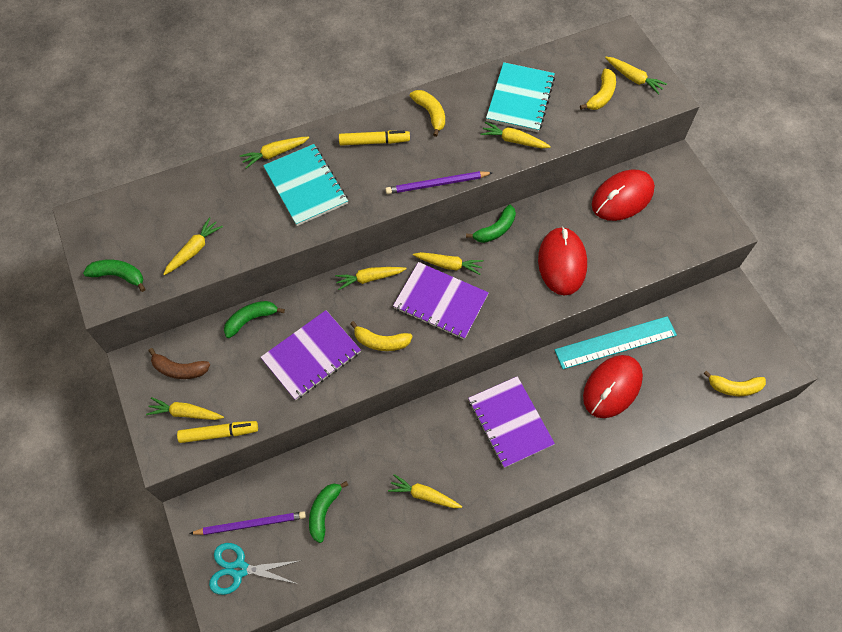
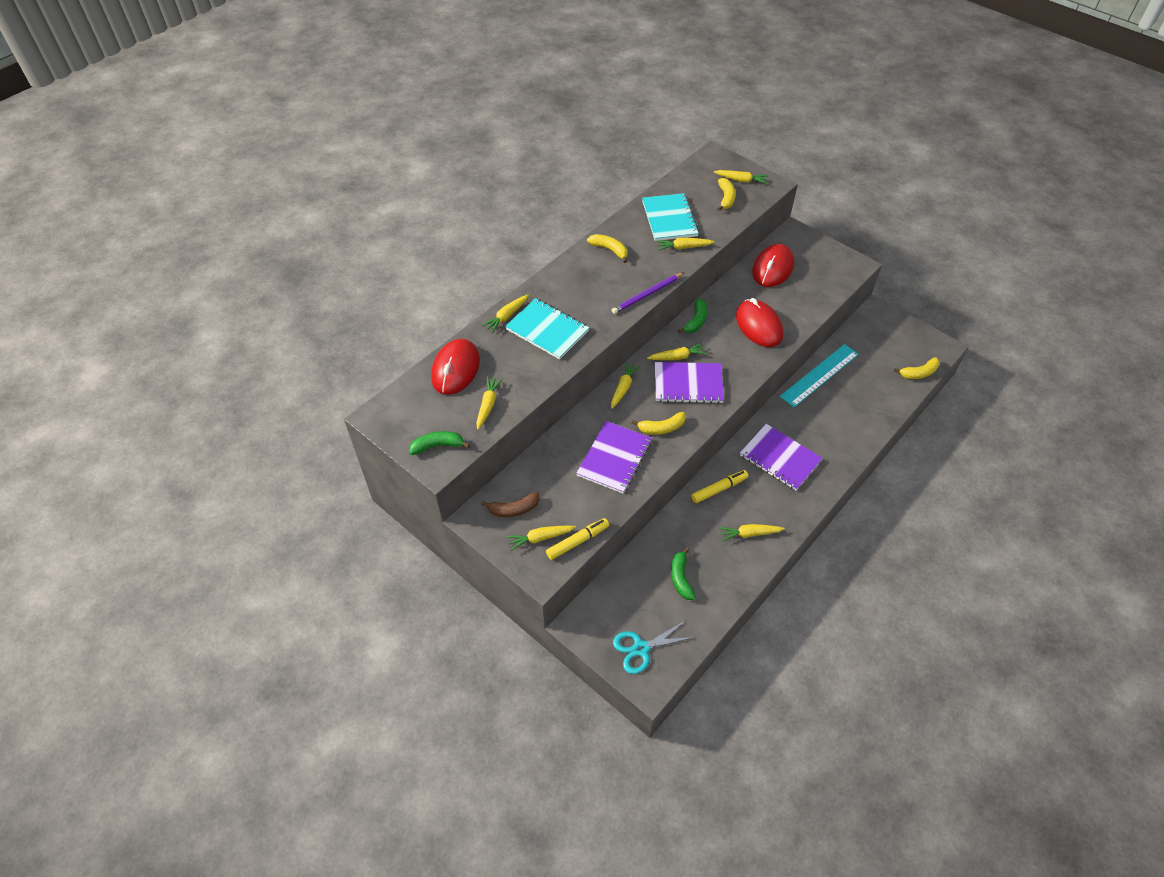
camera: 25 degrees left, 10 degrees down
(251, 319) = (548, 451): green banana -> none
(251, 524) = (629, 612): purple pencil -> none
(369, 278) = (623, 388): yellow carrot -> yellow carrot turned 150 degrees clockwise
(374, 142) = (579, 282): yellow marker -> yellow marker (718, 489)
(612, 387) = (836, 406): red mouse -> red mouse (455, 369)

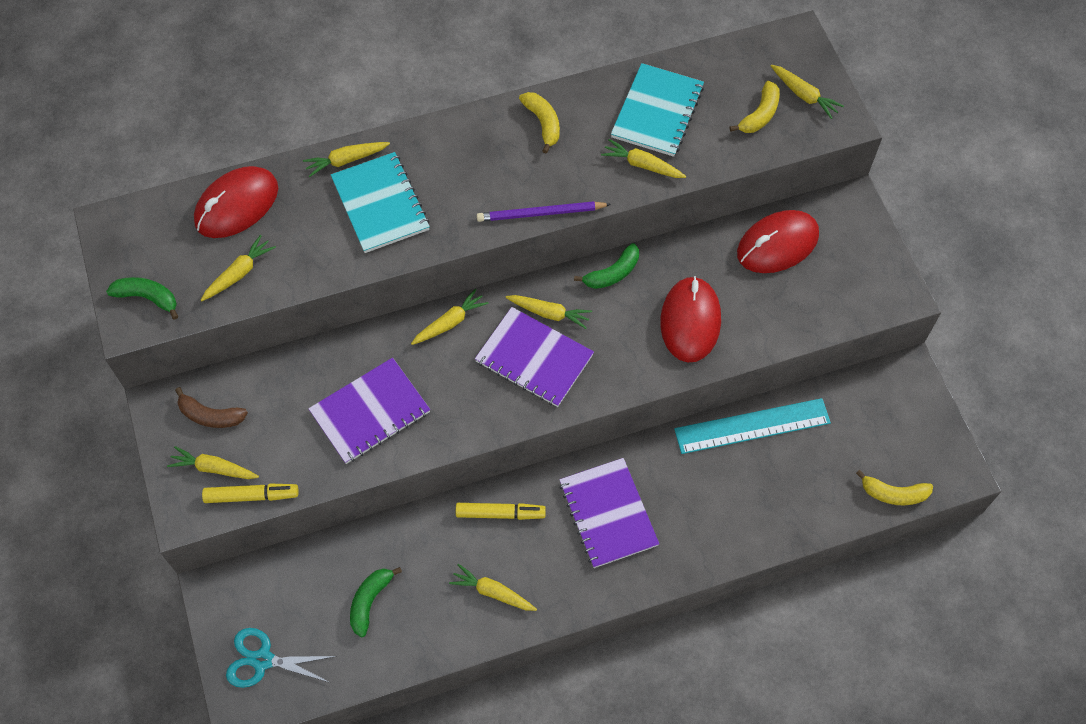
camera: 30 degrees right, 10 degrees up
(661, 428) = (456, 402): yellow banana -> none

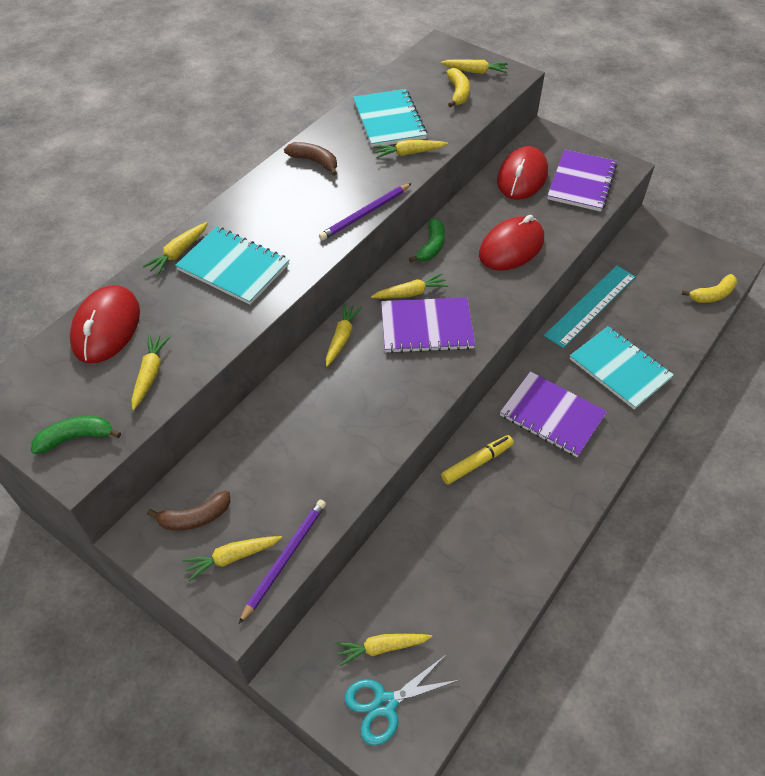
camera: 35 degrees left, 10 degrees down
(251, 496) = (285, 558): yellow marker -> purple pencil
(370, 412) = (333, 434): purple notebook -> purple notebook (581, 182)
(370, 601) = (434, 592): green banana -> none
(493, 592) = (522, 521): yellow carrot -> yellow carrot (382, 647)
(543, 123) = (314, 161): yellow banana -> brown banana
(690, 321) = (511, 247): red mouse -> red mouse turned 75 degrees clockwise
(717, 510) = (620, 368): none -> turquoise notebook

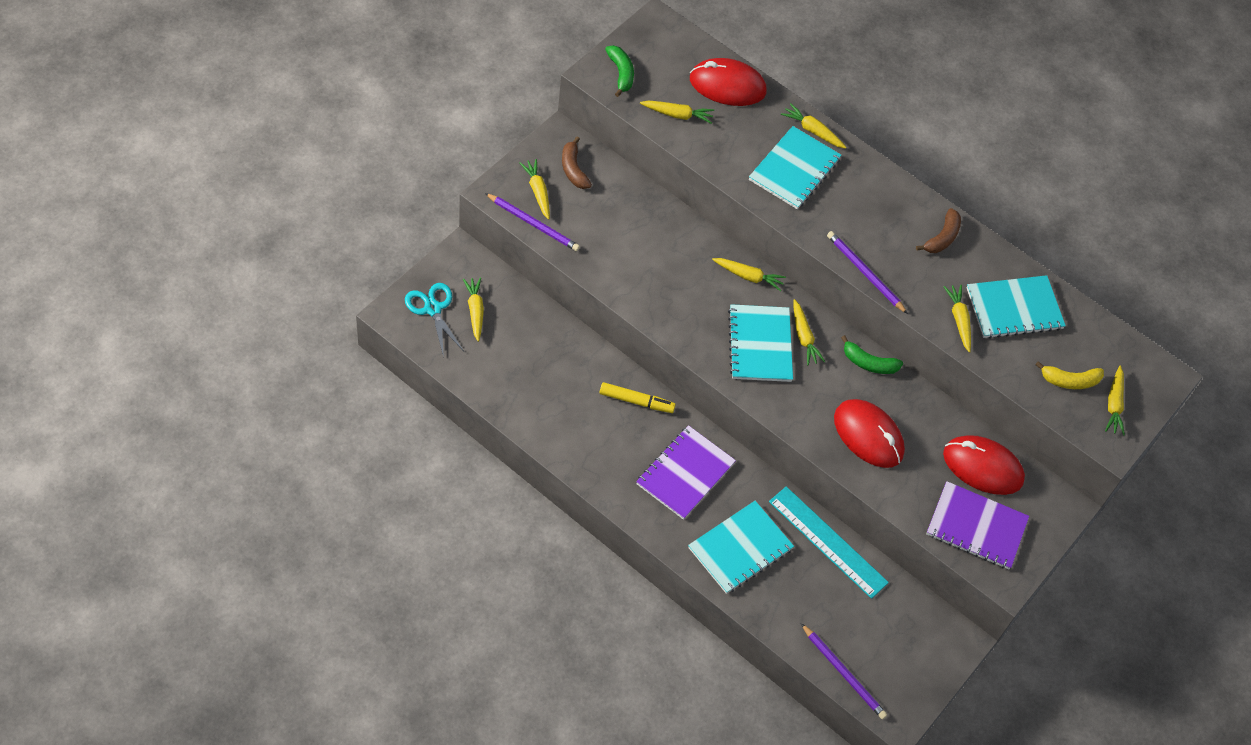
camera: 85 degrees right, 5 degrees up
(426, 327) = (760, 345): purple notebook -> turquoise notebook
(476, 463) = (636, 401): yellow marker -> yellow marker turned 45 degrees counterclockwise
(712, 295) = (844, 673): yellow banana -> purple pencil

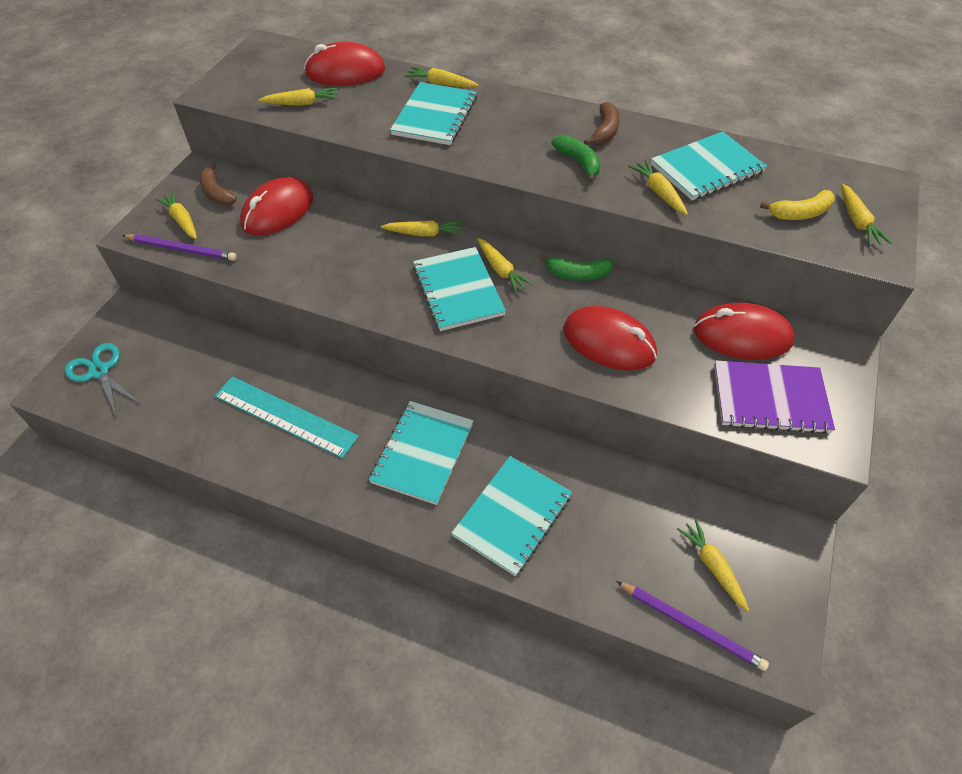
camera: 10 degrees left, 5 degrees down
(475, 311) = (148, 360): yellow carrot -> yellow carrot (712, 566)
(621, 73) = (235, 87): green banana -> green banana (578, 162)
(624, 208) = (278, 211): none -> red mouse
(636, 401) = (346, 395): yellow marker -> none
(685, 473) = (422, 453): purple notebook -> turquoise notebook
(828, 541) = (606, 474): turquoise ruler -> turquoise ruler (285, 416)
(865, 273) = (542, 179): purple pencil -> none

